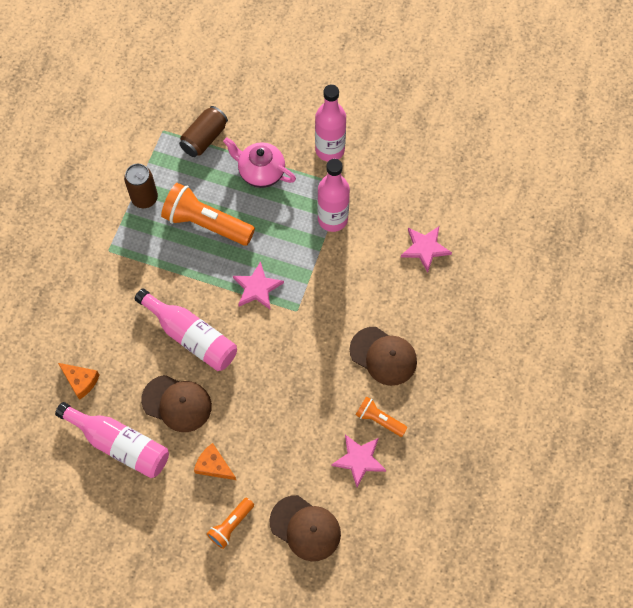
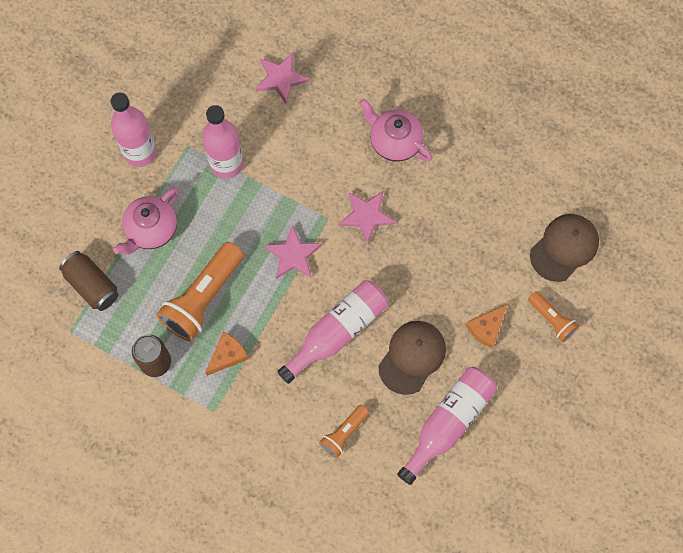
camera: 80 degrees left, 5 degrees up
(80, 381) = (369, 458): orange cheese -> orange cheese (227, 355)
(359, 460) = (501, 184): pink star -> pink star (366, 216)
(379, 419) = (462, 158): orange flashlight -> orange flashlight (344, 433)
(383, 356) = (394, 141): brown cap -> pink teapot

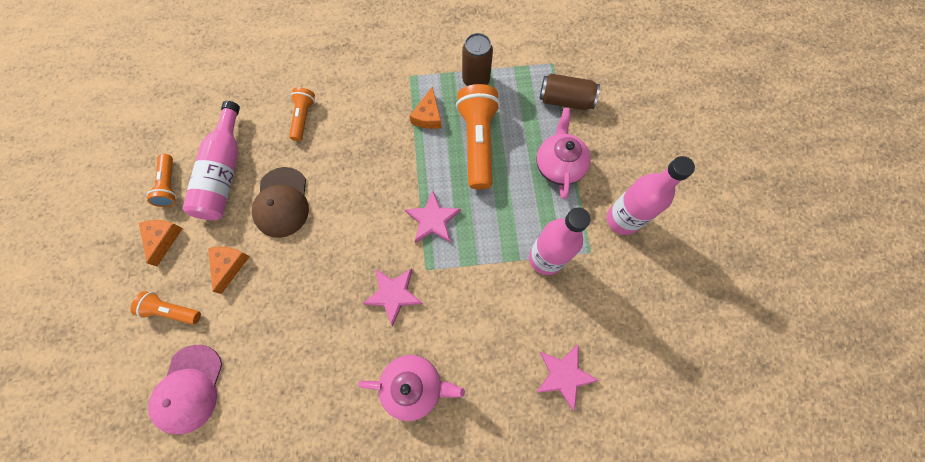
camera: 145 degrees right, 0 degrees up
(337, 332) = (355, 183): pink bottle -> none
(504, 443) = (170, 185): none -> orange flashlight
(533, 391) = (163, 239): none -> orange cheese
(564, 248) = (189, 388): brown cap -> pink cap

